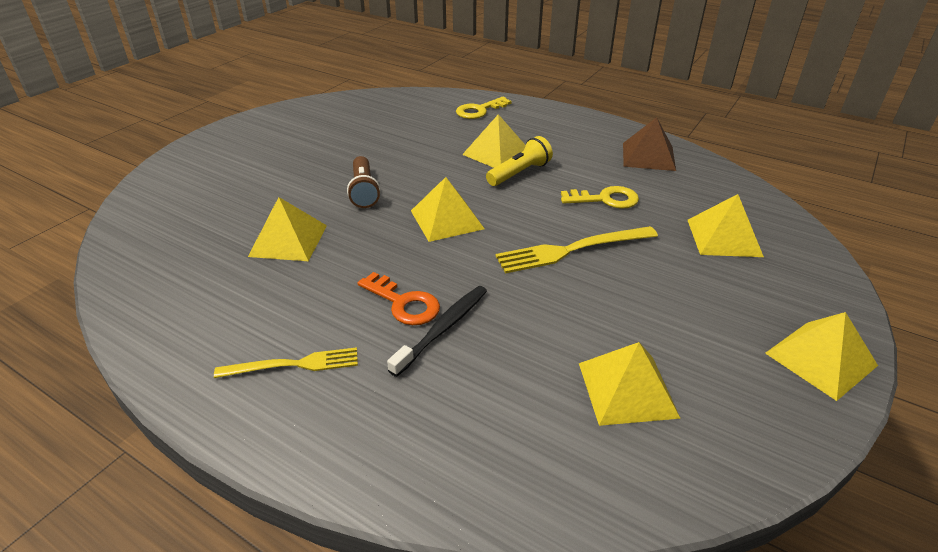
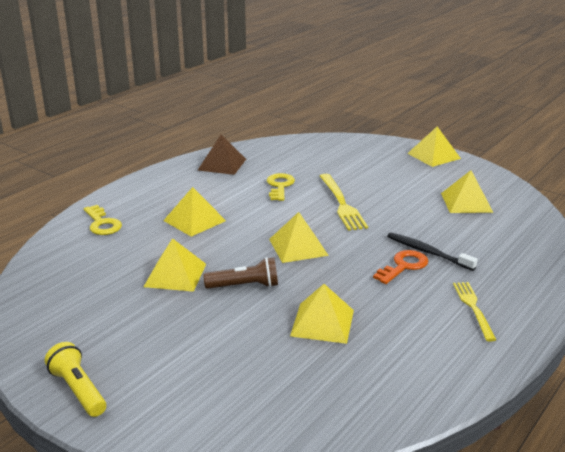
camera: 85 degrees left, 10 degrees down
(519, 173) = (233, 213): yellow flashlight -> yellow flashlight (78, 390)
(723, 237) = (330, 158): yellow pyramid -> yellow pyramid (175, 275)

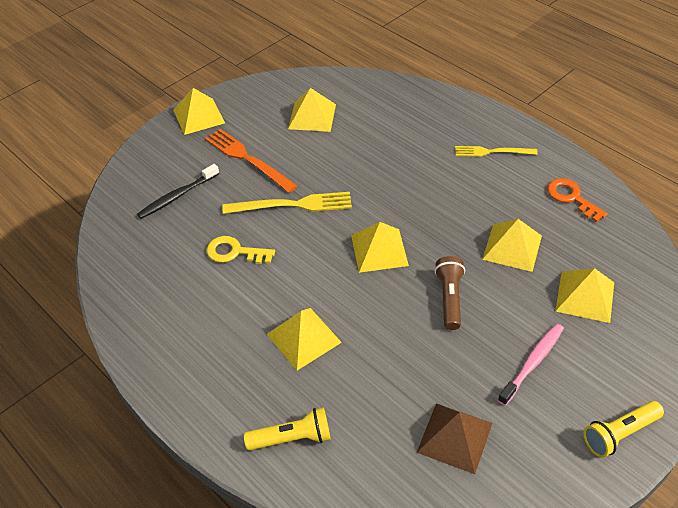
camera: 80 degrees left, 20 degrees up
(102, 224) = (292, 438): yellow key -> yellow flashlight
(168, 335) = (532, 363): none -> pink toothbrush
(175, 275) = (424, 357): yellow pyramid -> yellow pyramid (585, 296)
(222, 164) = (152, 305): brown pyramid -> brown pyramid (455, 437)
(390, 180) = (248, 159): none -> orange fork
(404, 266) = (424, 180): orange key -> orange key (571, 198)
(428, 252) = (401, 160): black toothbrush -> black toothbrush (177, 196)

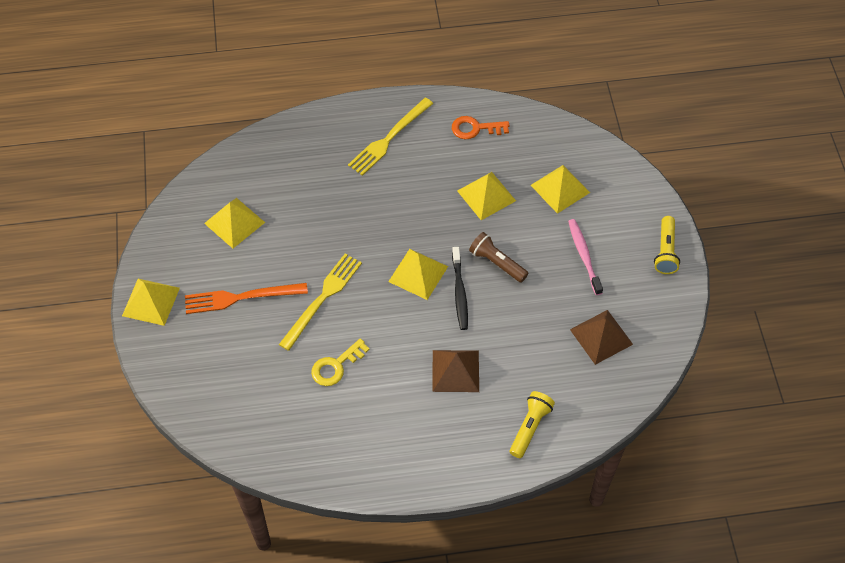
camera: 55 degrees left, 10 degrees up
(177, 196) = (236, 371): black toothbrush -> black toothbrush (459, 292)
(303, 338) = (455, 371): yellow pyramid -> brown pyramid
(492, 152) = (389, 138): yellow fork -> yellow fork, size x1.50

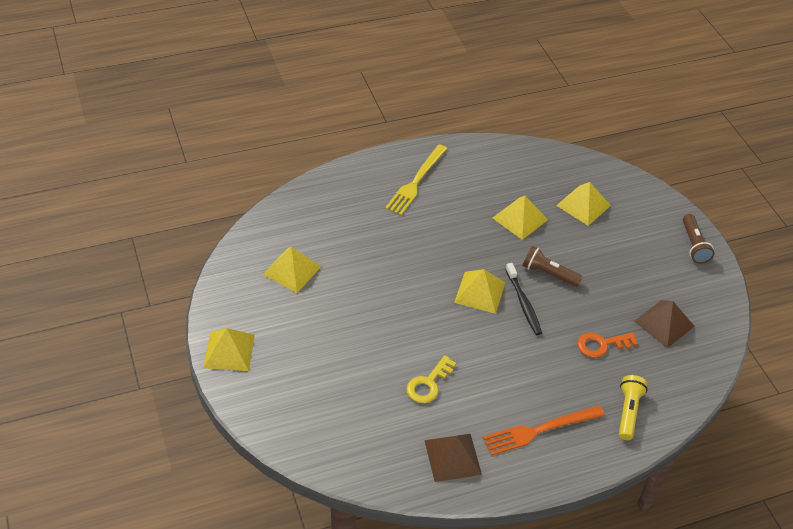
camera: 15 degrees left, 10 degrees down
(241, 297) = (317, 335): orange fork -> orange fork (539, 430)
(322, 298) = (397, 326): yellow fork -> none
(455, 371) = (542, 372): brown pyramid -> brown pyramid (453, 457)
(475, 128) = (491, 165): orange key -> orange key (601, 345)
(584, 256) = (624, 258): pink toothbrush -> none
(665, 251) = (693, 245): yellow flashlight -> brown flashlight

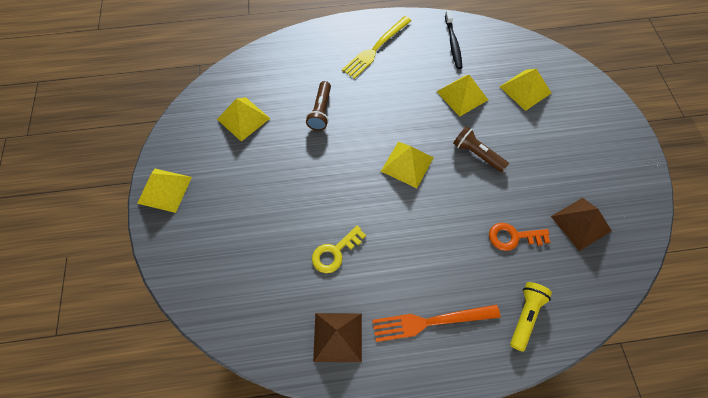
camera: 15 degrees right, 15 degrees up
(523, 303) = (446, 181): black toothbrush -> black toothbrush (453, 43)
(693, 245) = (626, 144): brown flashlight -> brown flashlight (321, 111)

